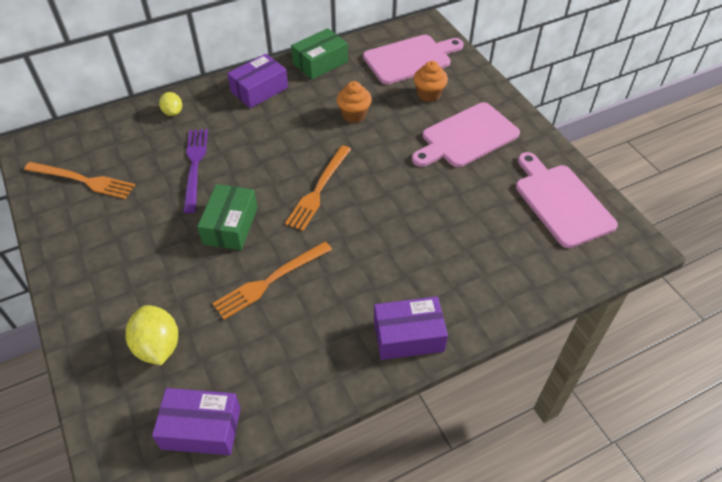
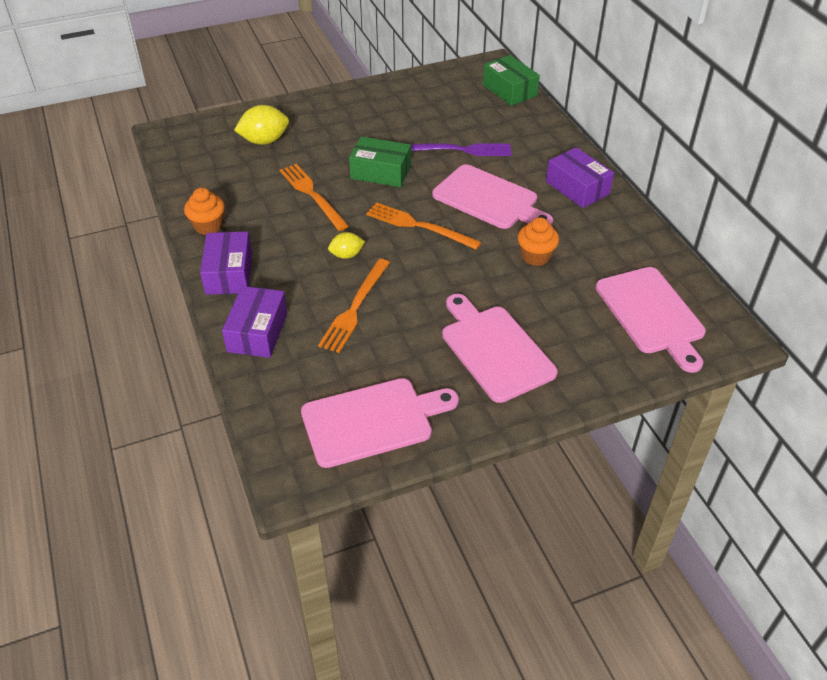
camera: 95 degrees right, 5 degrees down
(83, 180) = (447, 93): orange fork -> orange fork (355, 308)
(173, 112) = (538, 134): yellow lemon -> yellow lemon (346, 255)
(201, 428) = (188, 163): purple box -> purple box (257, 332)
(276, 144) = (489, 199): none -> pink cutting board
(320, 63) = (632, 234): green box -> green box (509, 90)
(429, 94) = (577, 324): orange cupcake -> orange cupcake (208, 226)

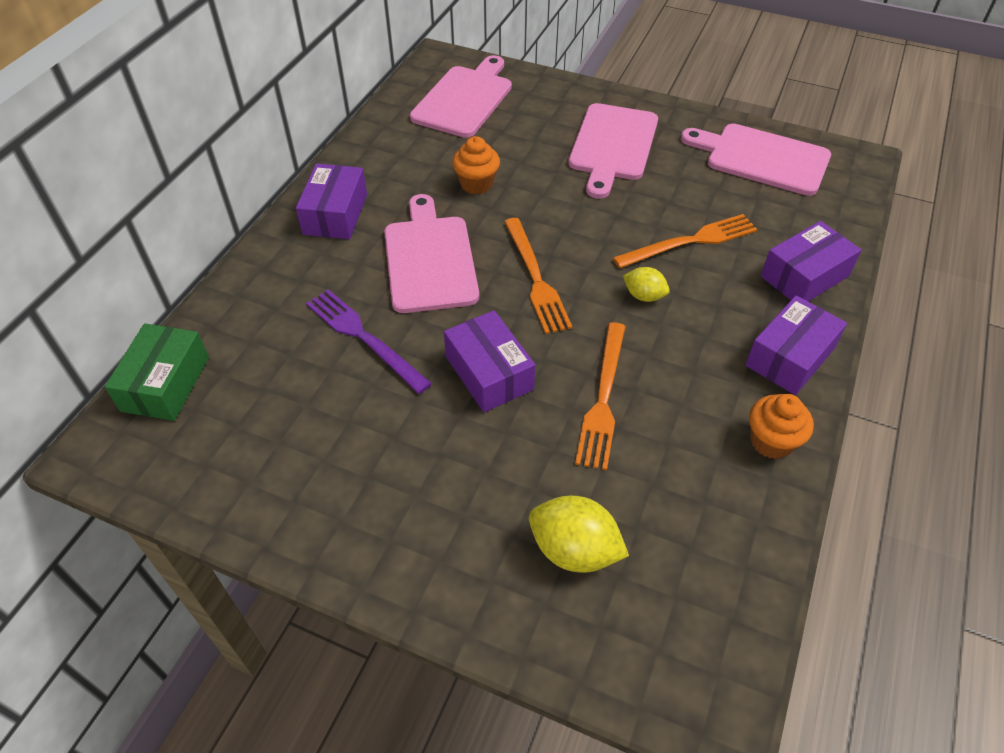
camera: 135 degrees left, 5 degrees up
(380, 172) = (489, 373): green box -> purple box

